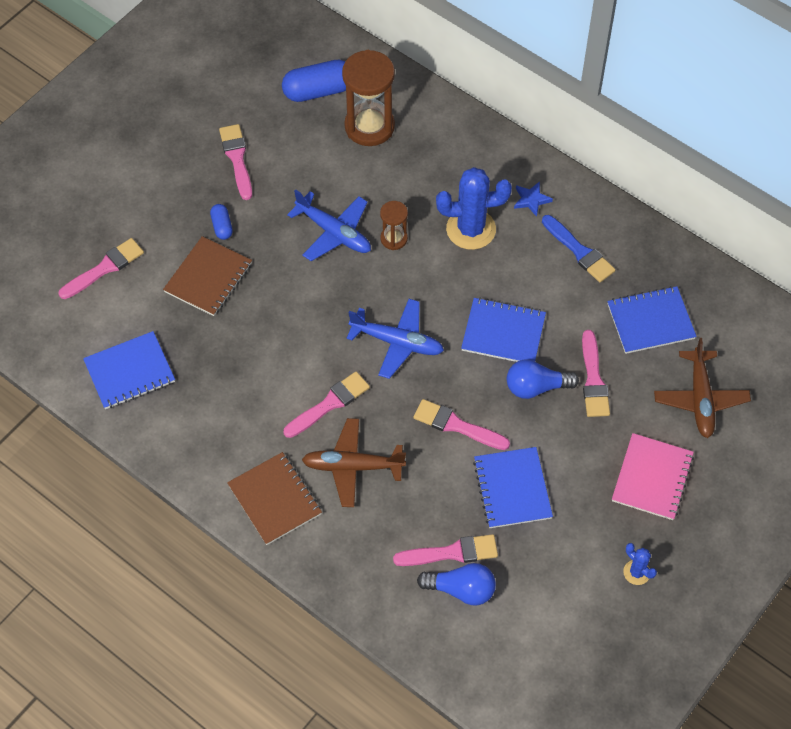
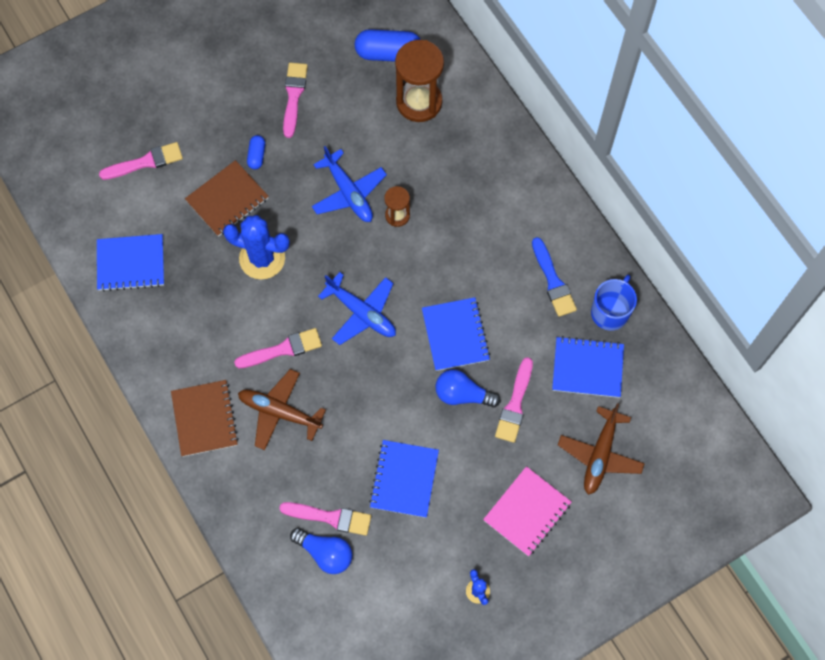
camera: 20 degrees right, 10 degrees up
(456, 425) = (381, 406): pink brush -> none
(471, 229) = (467, 229): blue cactus -> blue cactus (262, 258)
(503, 333) = (455, 335): blue notebook -> blue notebook turned 45 degrees clockwise
(531, 200) = (531, 218): blue star -> none
(649, 262) = (610, 311): none -> blue mug

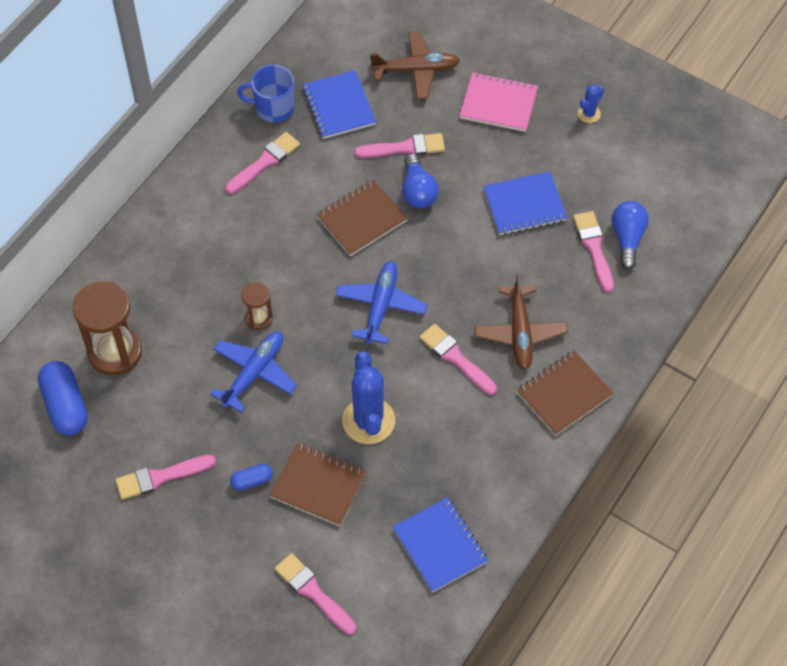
camera: 115 degrees left, 10 degrees down
(455, 335) = (362, 219): blue notebook -> brown notebook
(553, 281) = (265, 162): blue brush -> pink brush

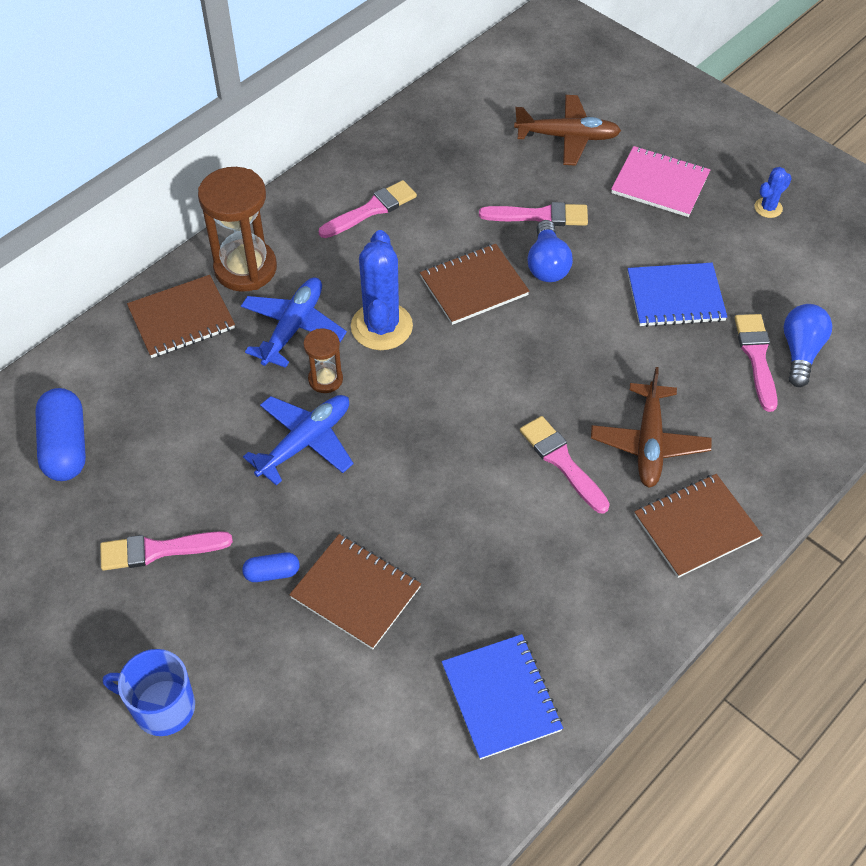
camera: 10 degrees right, 5 degrees down
(115, 352) = (142, 393): brown hourglass -> brown hourglass (245, 268)
(130, 283) = (181, 318): none -> brown notebook
(273, 108) = (394, 155): blue mug -> blue mug (162, 707)
(313, 592) = (320, 732): pink brush -> none
(339, 106) = (470, 163): blue notebook -> none
(368, 421) = (437, 521): blue cactus -> blue cactus (381, 326)
(380, 306) = (478, 386): blue plane -> blue plane (293, 327)

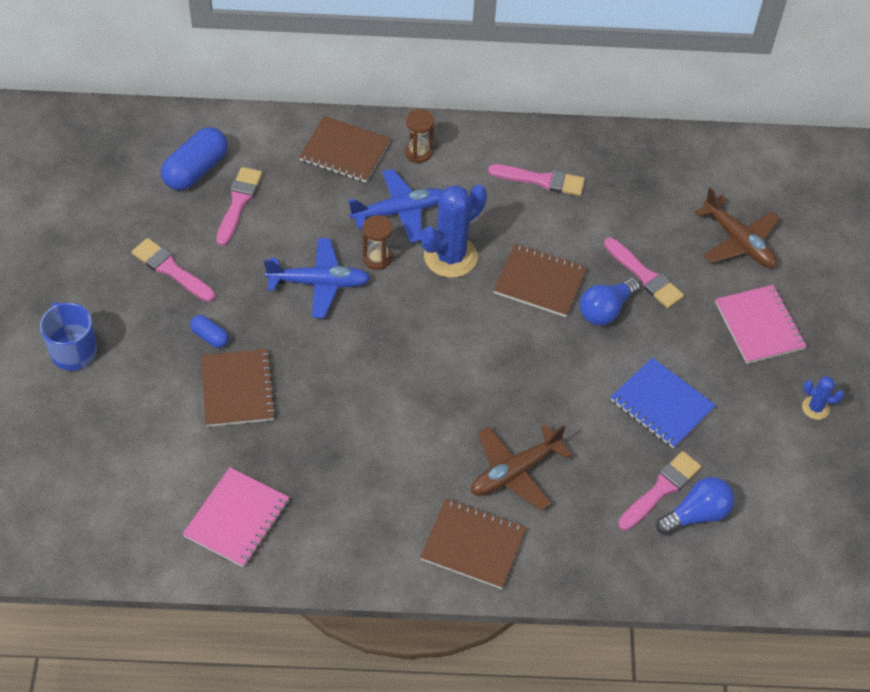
camera: 45 degrees right, 0 degrees up
(245, 268) = (418, 152): brown hourglass -> brown hourglass, size x0.52
(501, 697) = (237, 519): blue notebook -> pink notebook
(562, 461) = (447, 431): pink brush -> pink brush (238, 203)

